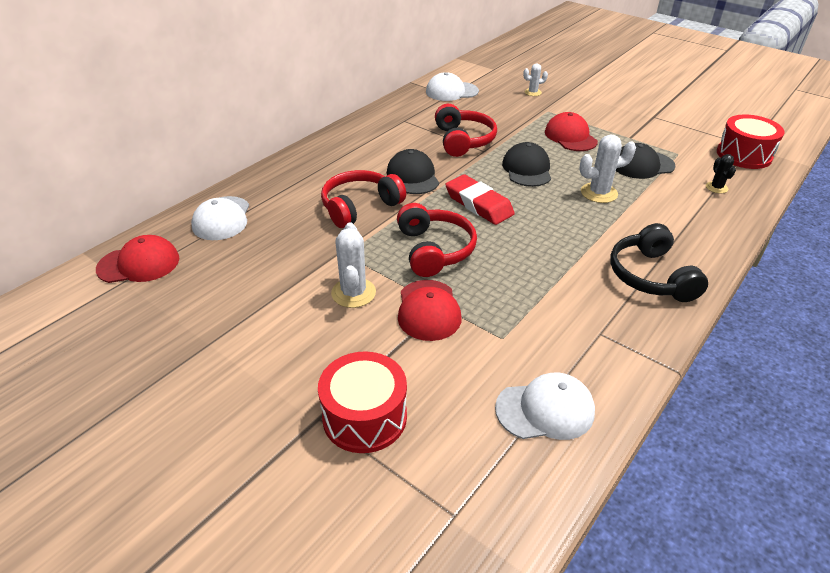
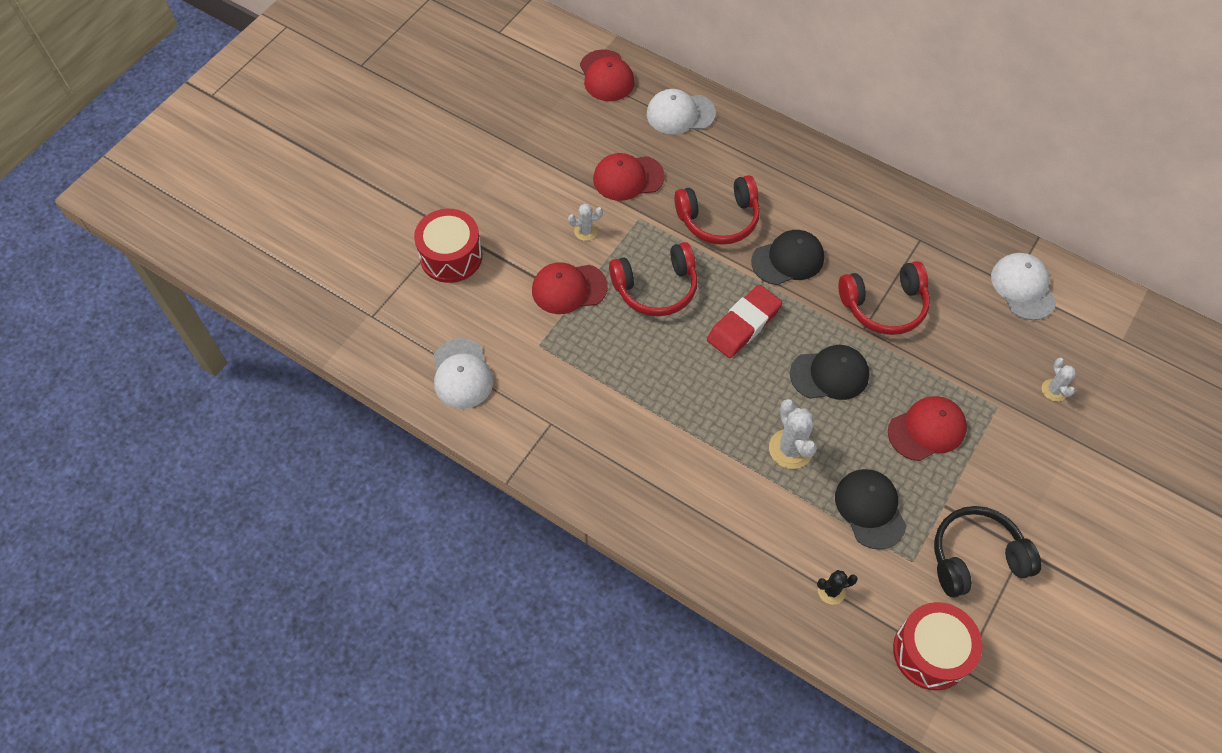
camera: 85 degrees right, 20 degrees up
(291, 258) = (628, 178): none -> red cap
(353, 293) = (586, 231): white cactus -> white cactus, size x0.59
(360, 207) = (719, 219): red headphones -> red headphones turned 120 degrees clockwise
(651, 276) = (639, 480): black headphones -> black headphones (976, 558)

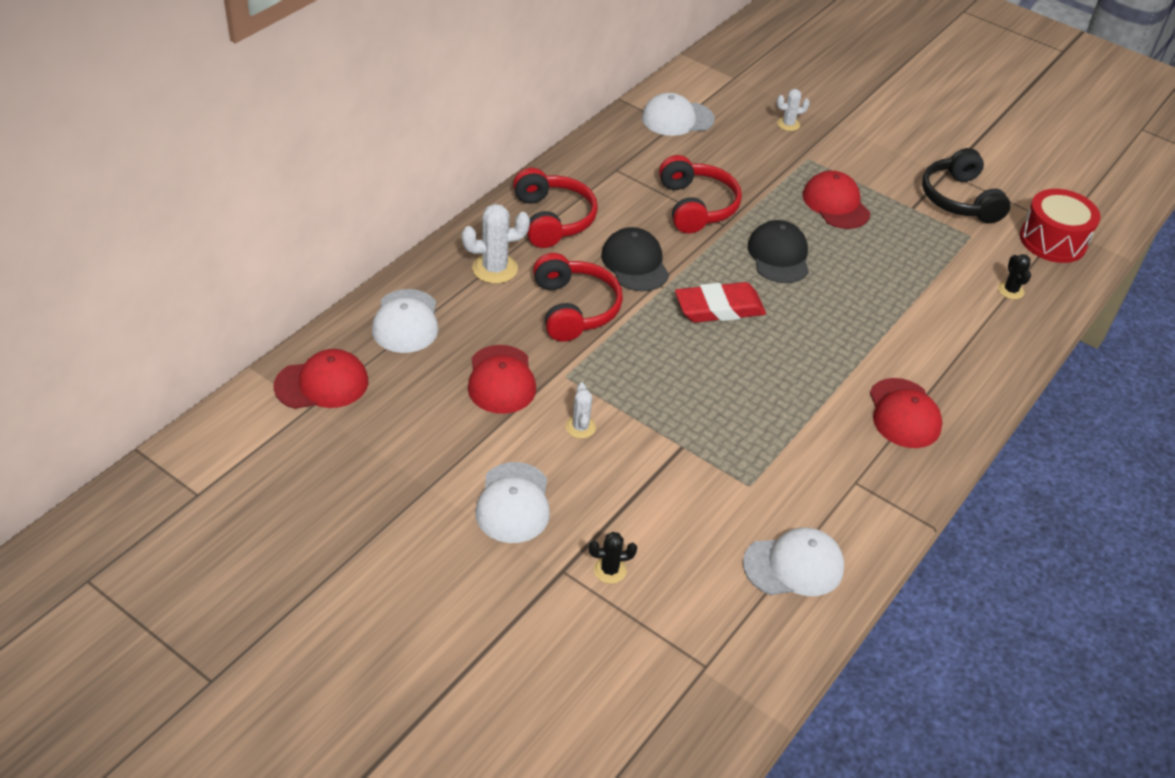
camera: 90 degrees left, 15 degrees down
(451, 256) = (610, 570): red drum -> black cactus
(507, 196) = (513, 503): none -> white cap
(569, 288) = (667, 450): red cap -> red cap (904, 413)
(656, 288) = (668, 372): red headphones -> red headphones (552, 219)
(743, 324) = (719, 308): red eraser -> red eraser turned 60 degrees counterclockwise
(790, 449) = (866, 295): white cactus -> white cactus (495, 269)
(870, 509) = (923, 253): black cap -> none

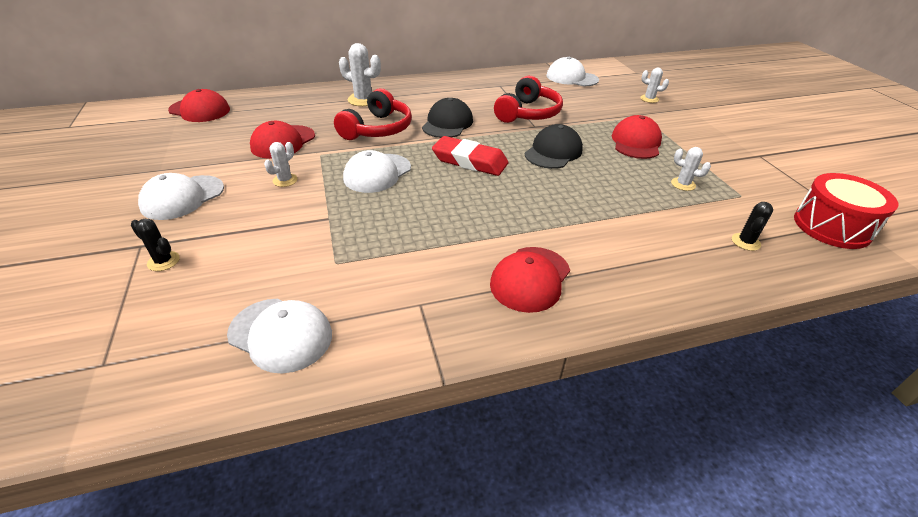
camera: 40 degrees right, 5 degrees down
(406, 321) = (282, 103): white cap -> white cap (377, 173)
(552, 219) = (429, 92): red headphones -> none
(919, 244) = (683, 184): none -> white cactus
(960, 199) = (755, 172): black headphones -> none

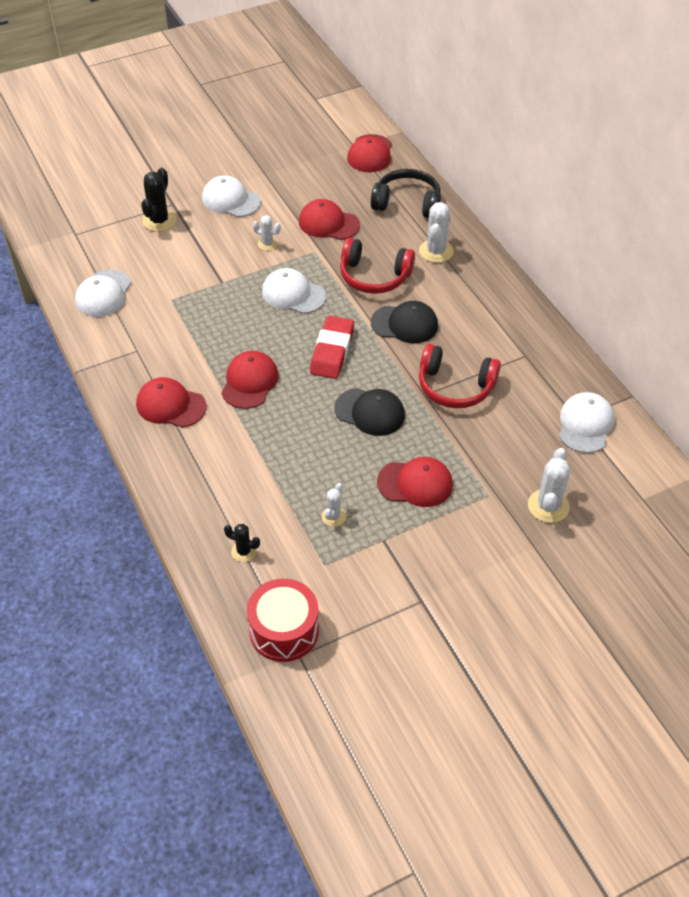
camera: 80 degrees right, 10 degrees up
(163, 261) = (159, 221): black cactus -> black cactus, size x1.69
(290, 103) = (407, 203): none -> black headphones
(502, 214) = (249, 382): none -> red cap
(649, 99) = (548, 506): white cactus -> white cactus, size x1.69

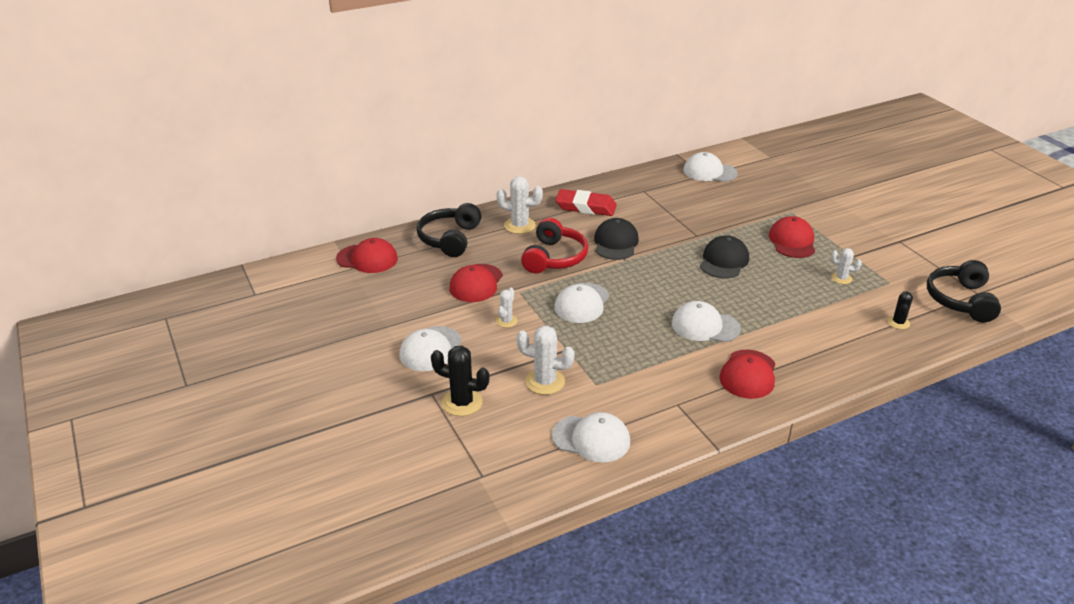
camera: 90 degrees left, 15 degrees down
(249, 382) = (705, 326): red cap -> white cap
(284, 630) = (961, 300): red drum -> black headphones
(332, 351) = (655, 280): red eraser -> red eraser (585, 207)
(455, 386) = (684, 221): red headphones -> none
(548, 506) = (791, 189): white cactus -> white cactus (545, 382)

